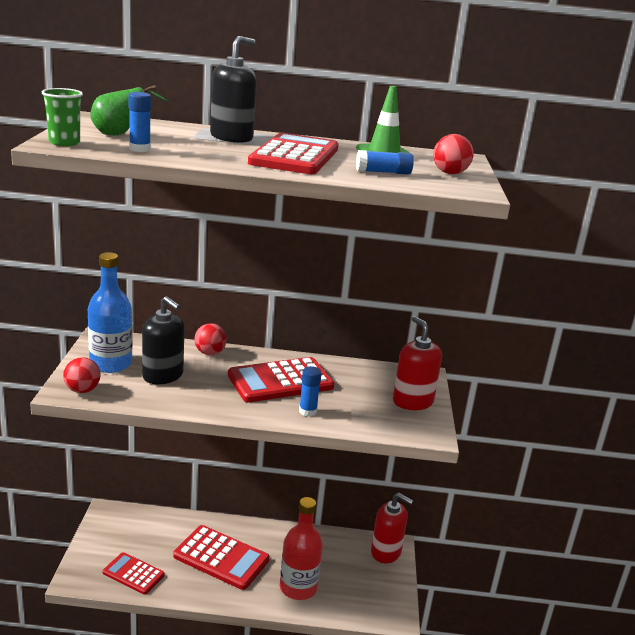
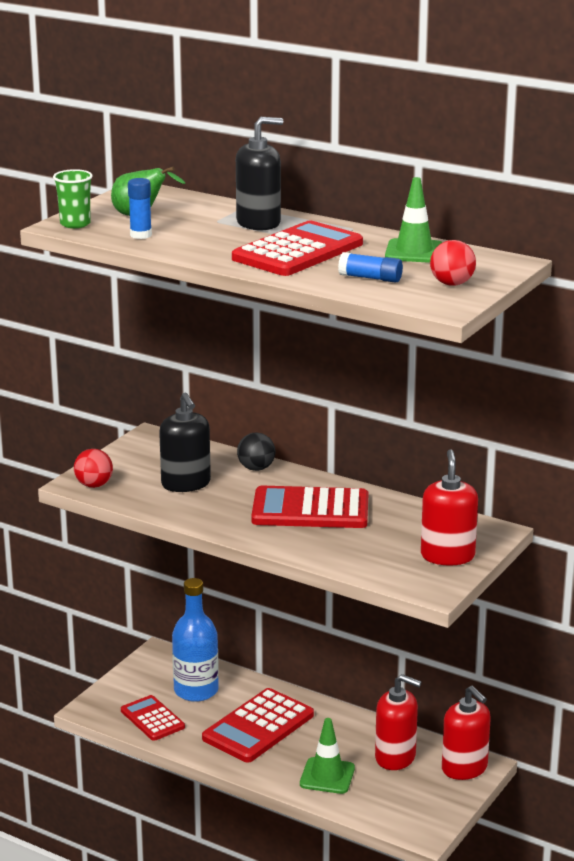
camera: 30 degrees right, 0 degrees up
(111, 364) = (141, 464): blue bottle -> blue bottle (196, 690)
(210, 353) = (256, 468): red ball -> black ball
(221, 558) = (258, 727): red calculator -> red calculator turned 75 degrees clockwise
(298, 587) = (327, 776): red bottle -> green traffic cone
(308, 411) = (312, 544): blue glue stick -> none
(335, 556) = (395, 757): none -> red soap dispenser

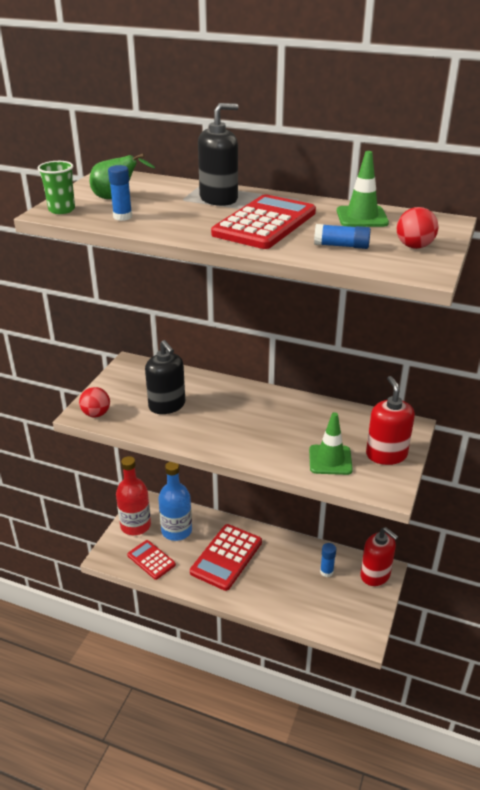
camera: 10 degrees left, 10 degrees up
(140, 679) = (135, 525): none -> red bottle
(256, 468) = (216, 385): black ball -> none
(310, 510) = (268, 420): red calculator -> none
(327, 776) = (284, 595): green traffic cone -> green traffic cone (330, 460)
(395, 757) = (326, 571): red soap dispenser -> blue glue stick

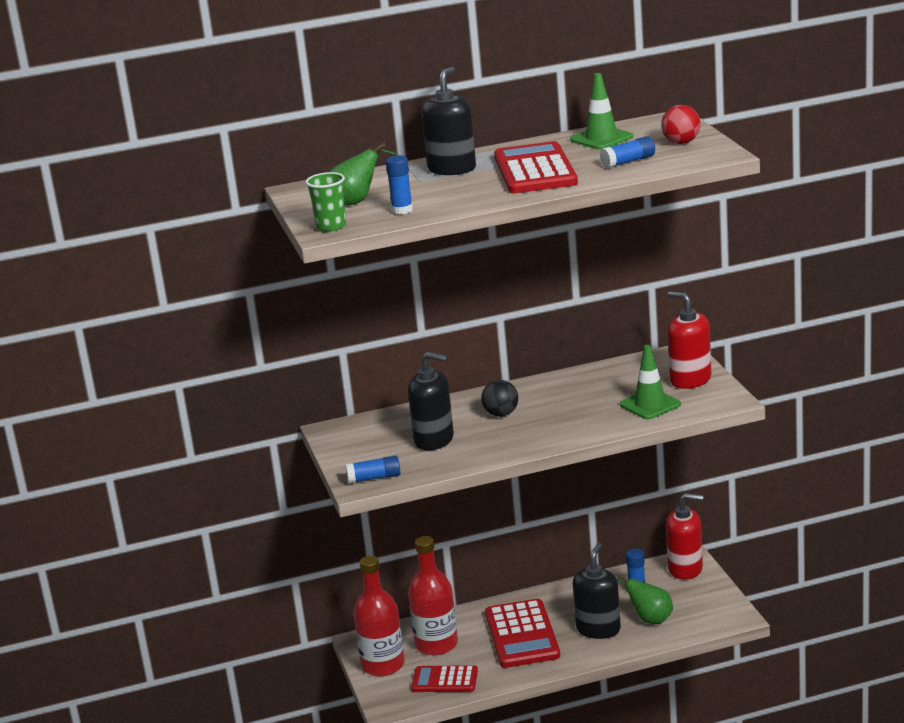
camera: 35 degrees left, 10 degrees down
(96, 414) = (374, 478): red ball -> blue glue stick
(176, 531) = (436, 644): blue bottle -> red bottle
(230, 409) = (501, 414): none -> black ball
(272, 585) = (598, 629): none -> black soap dispenser
(310, 599) = (649, 619): none -> green pear

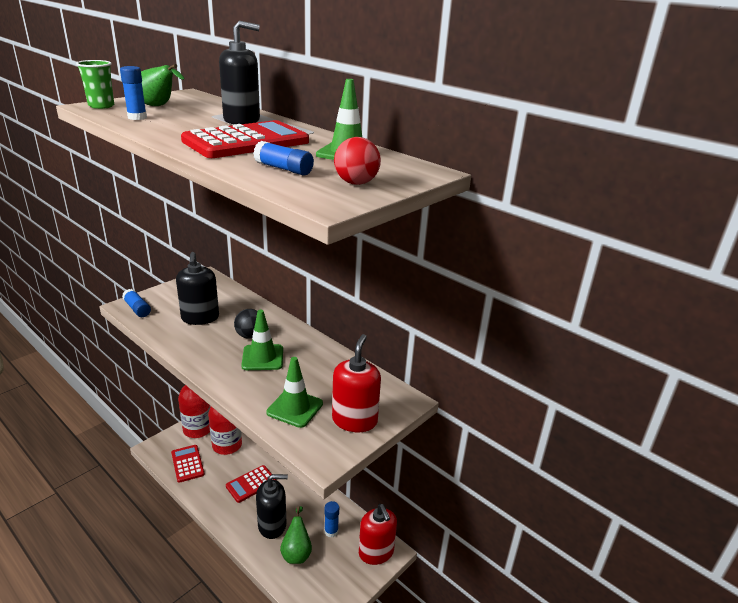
camera: 55 degrees right, 5 degrees up
(522, 635) = (251, 484): red calculator -> red calculator, size x0.61
(551, 411) = (262, 357): none -> green traffic cone

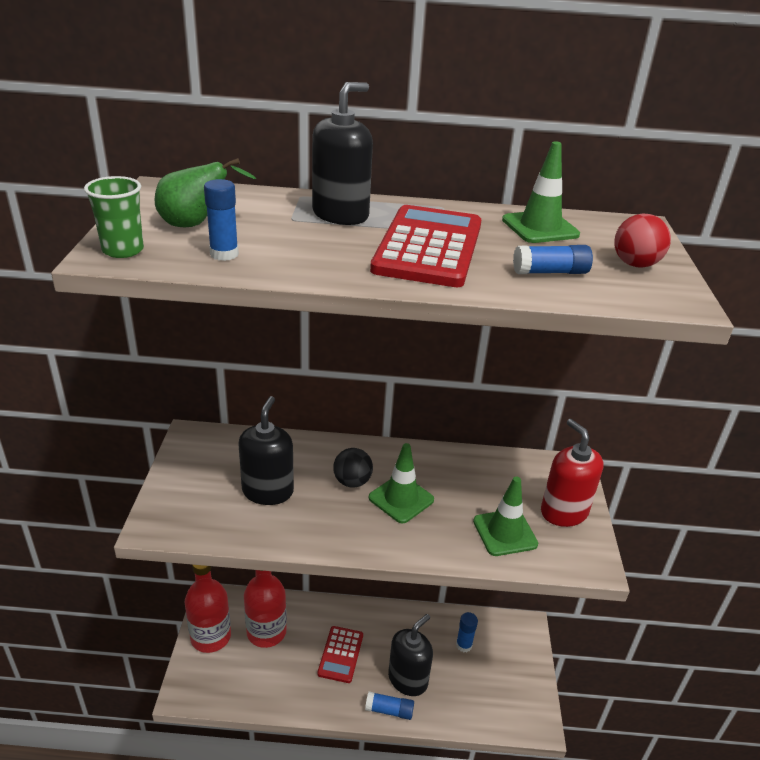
camera: 40 degrees left, 5 degrees up
(137, 309) = (174, 522): blue glue stick -> blue glue stick (389, 710)
(187, 463) = (247, 682): red calculator -> none
(200, 318) = (268, 491): black soap dispenser -> black soap dispenser turned 120 degrees counterclockwise
(296, 552) = (458, 687): green pear -> none
(376, 552) = (518, 636): red soap dispenser -> none

